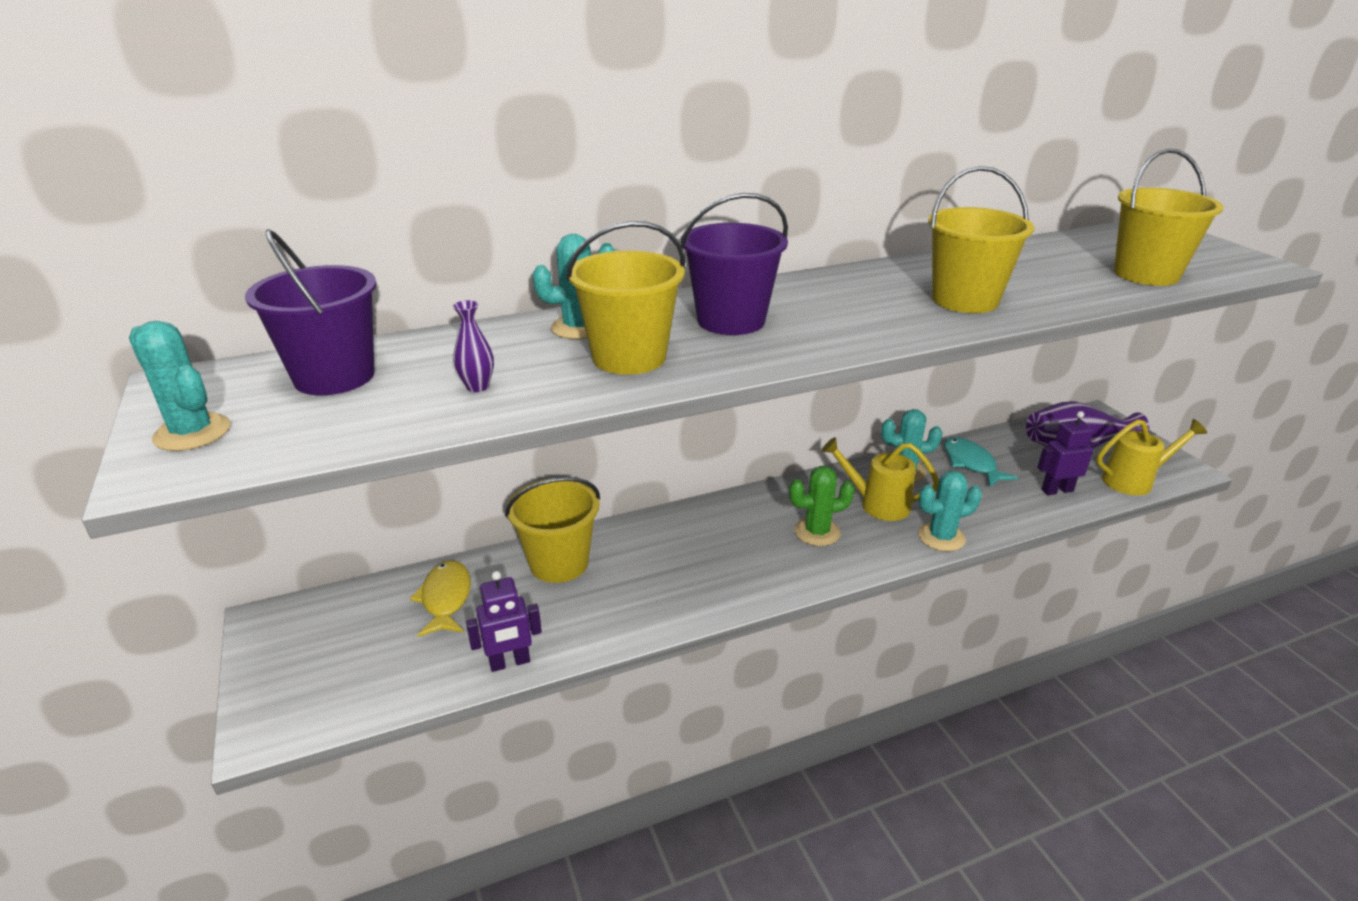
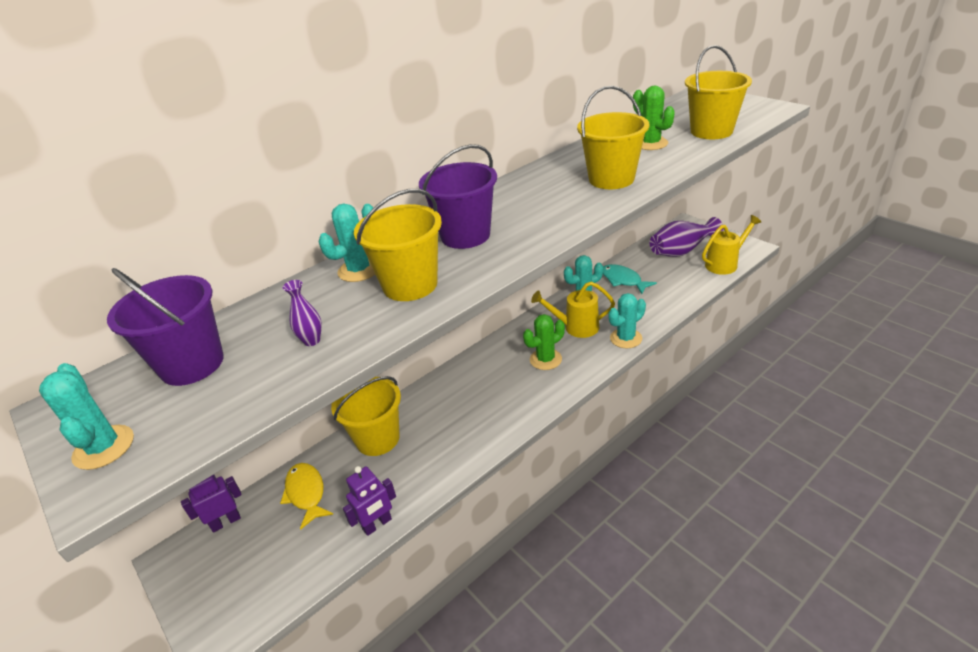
camera: 15 degrees left, 5 degrees up
(192, 433) = (104, 447): turquoise cactus -> turquoise cactus turned 45 degrees clockwise
(1046, 271) = (650, 144): none -> green cactus
(1057, 490) = (682, 284): purple robot -> purple robot (226, 522)

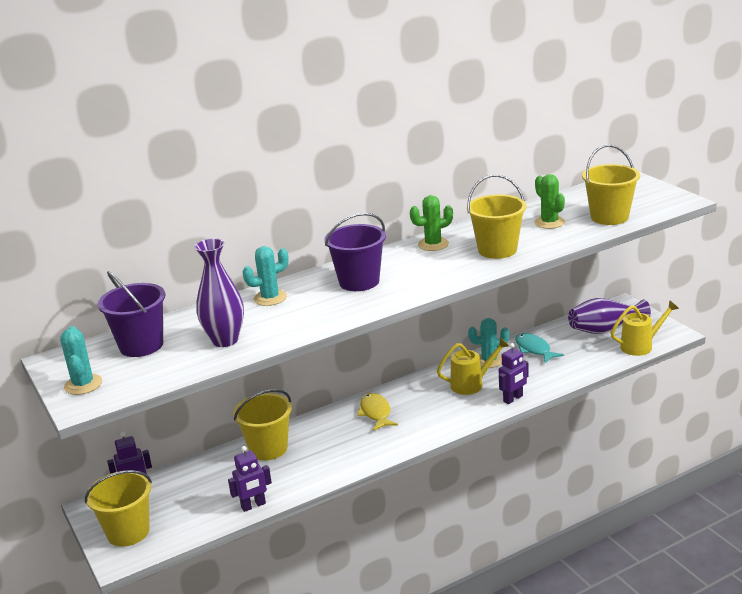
camera: 10 degrees right, 10 degrees down
(306, 493) = (201, 478): yellow fish -> yellow fish (375, 413)
(312, 340) = (225, 340): purple vase -> purple vase, size x2.16
(410, 285) = (304, 312): yellow bucket -> yellow bucket (128, 532)
(545, 359) = (433, 407): green cactus -> green cactus (433, 244)
(576, 327) = (471, 384): yellow watering can -> yellow watering can turned 150 degrees clockwise
(626, 338) = (513, 399): turquoise cactus -> purple robot

